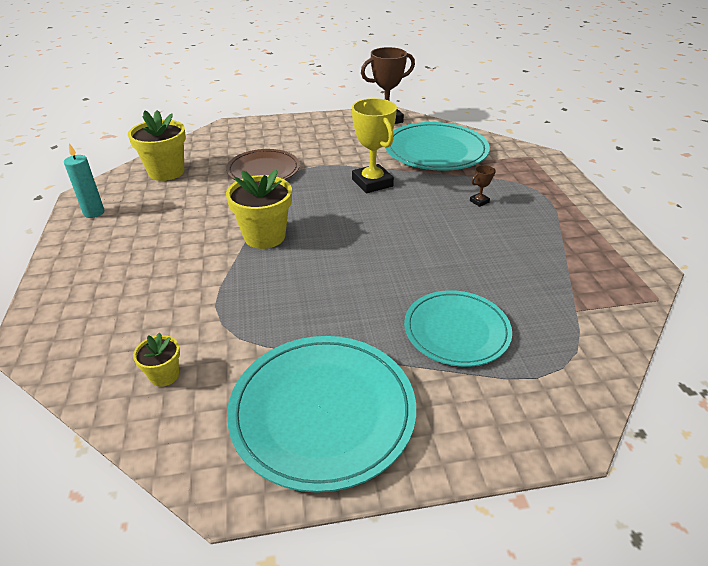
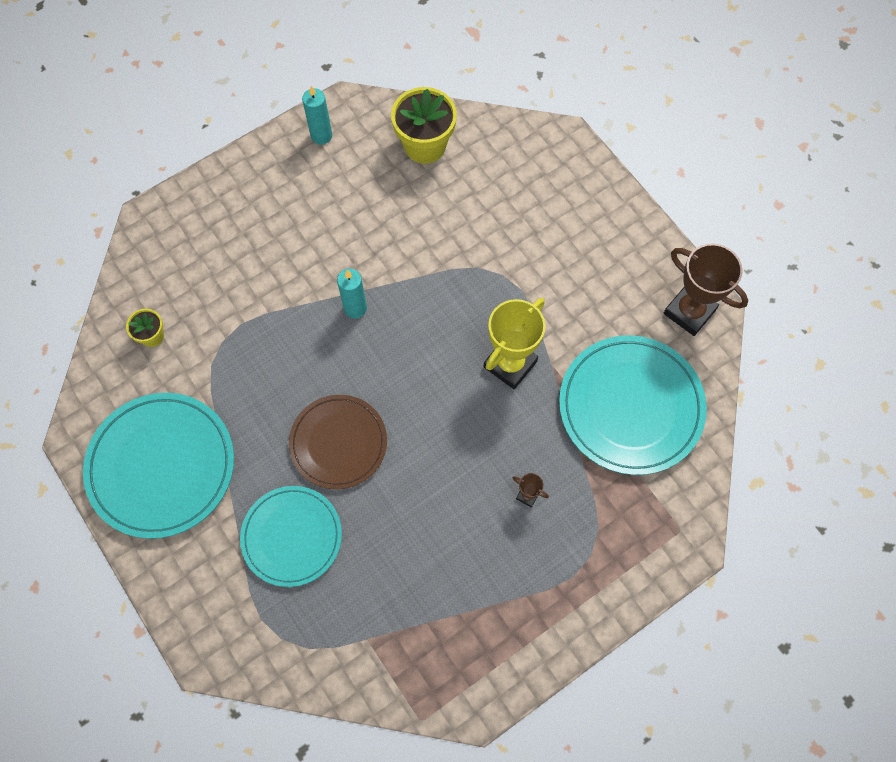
camera: 65 degrees right, 30 degrees up
(263, 170) = (478, 237): brown plate -> brown plate (338, 443)
(264, 236) = (355, 308): yellow flower pot -> turquoise candle

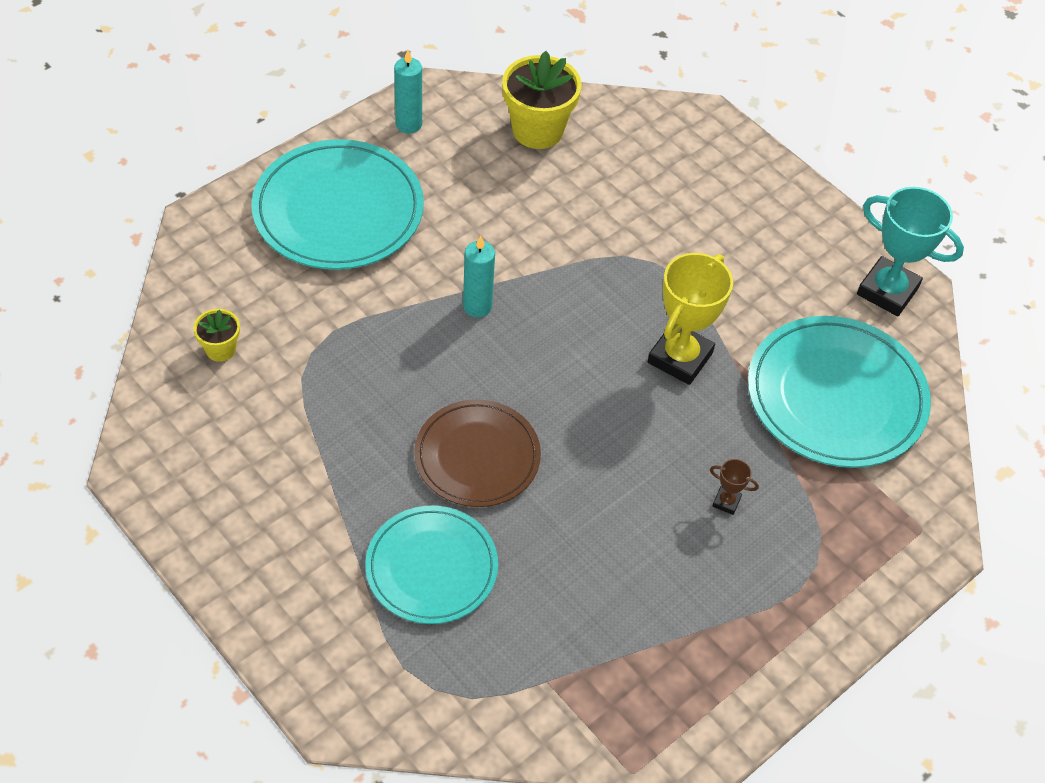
camera: 10 degrees left, 15 degrees down
(161, 466) = (249, 496): turquoise plate -> turquoise plate (338, 210)
(689, 312) = (887, 291): brown trophy -> turquoise trophy

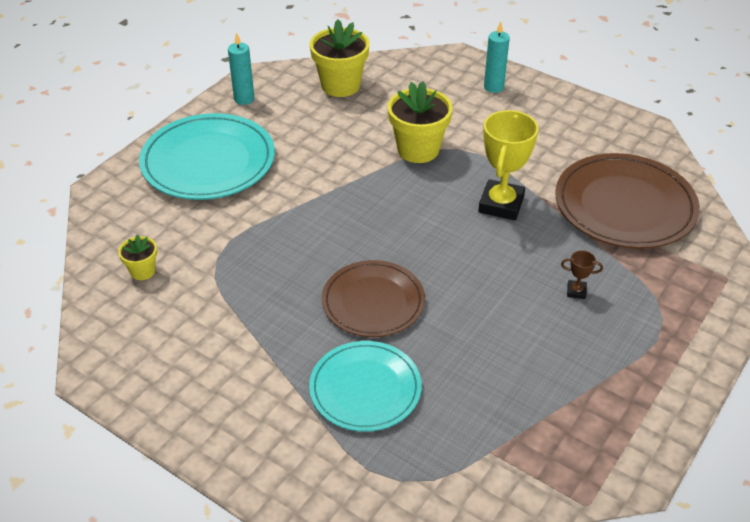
camera: 10 degrees left, 10 degrees down
(477, 306) = (336, 202): turquoise candle -> turquoise candle (493, 87)
(604, 252) = (418, 150): none -> yellow flower pot
(836, 396) = (625, 205): turquoise plate -> brown plate
(887, 291) = (630, 134): turquoise trophy -> none

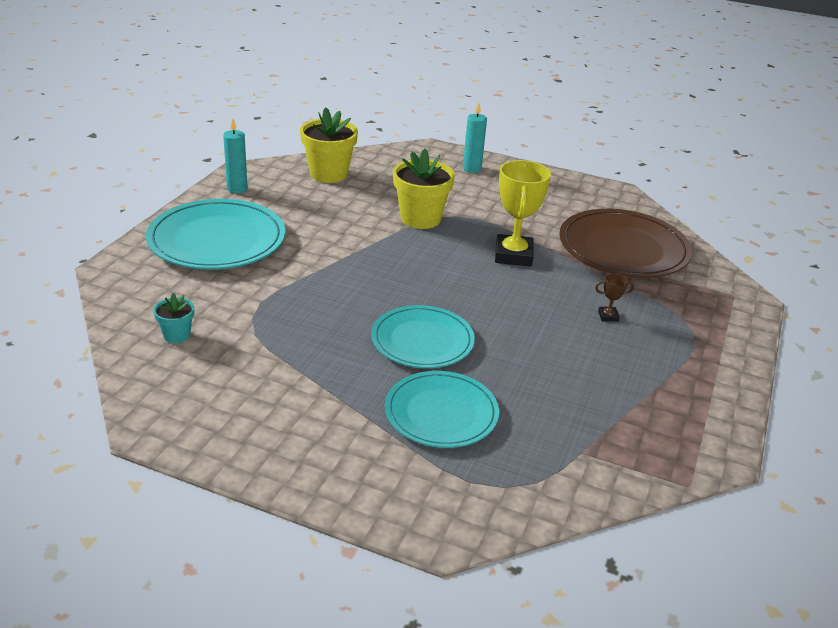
camera: 15 degrees left, 10 degrees down
(142, 271) = (177, 335): yellow flower pot -> turquoise flower pot
(373, 302) = (422, 341): brown plate -> turquoise plate

